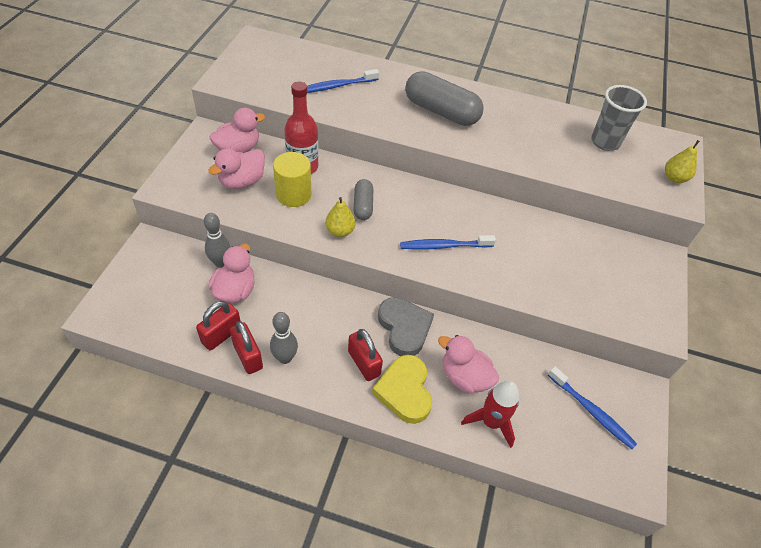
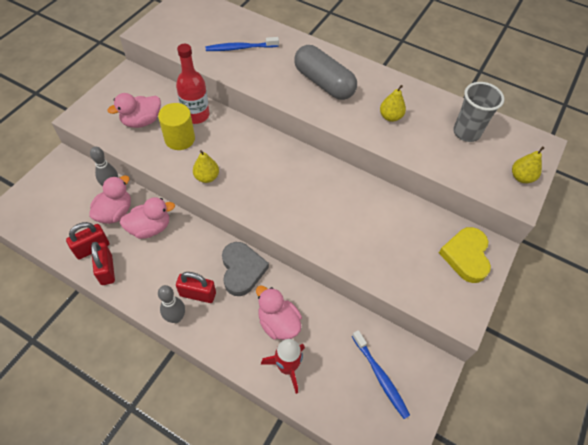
camera: 15 degrees right, 5 degrees up
(238, 149) = (148, 92): pink duck -> pink duck (150, 228)
(285, 358) = (135, 277): grey bowling pin -> grey bowling pin (176, 317)
(363, 206) = (234, 158): grey capsule -> none
(364, 363) = (197, 294): red padlock -> red padlock turned 60 degrees counterclockwise
(404, 391) = (223, 325): yellow heart -> yellow heart (466, 256)
(444, 246) = (291, 205): blue toothbrush -> none
(523, 137) = (390, 117): none -> yellow pear

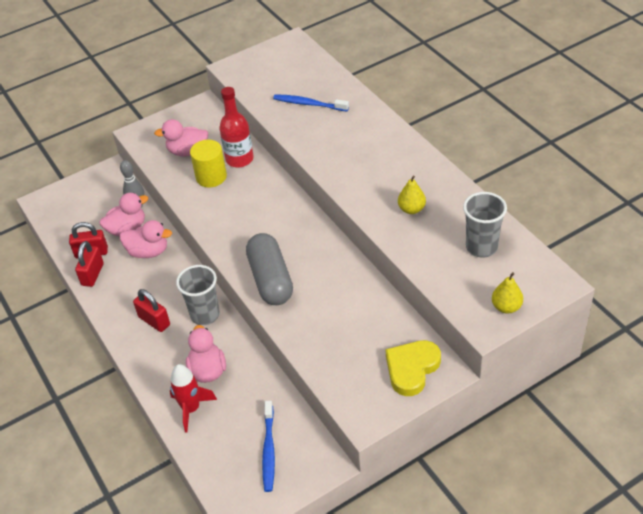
camera: 35 degrees right, 10 degrees down
(176, 317) = (125, 333): grey bowling pin -> none
(207, 177) = (213, 218): yellow pear -> none
(242, 270) = (205, 315): grey heart -> grey cup
(323, 83) = (367, 158): grey capsule -> grey capsule (270, 279)

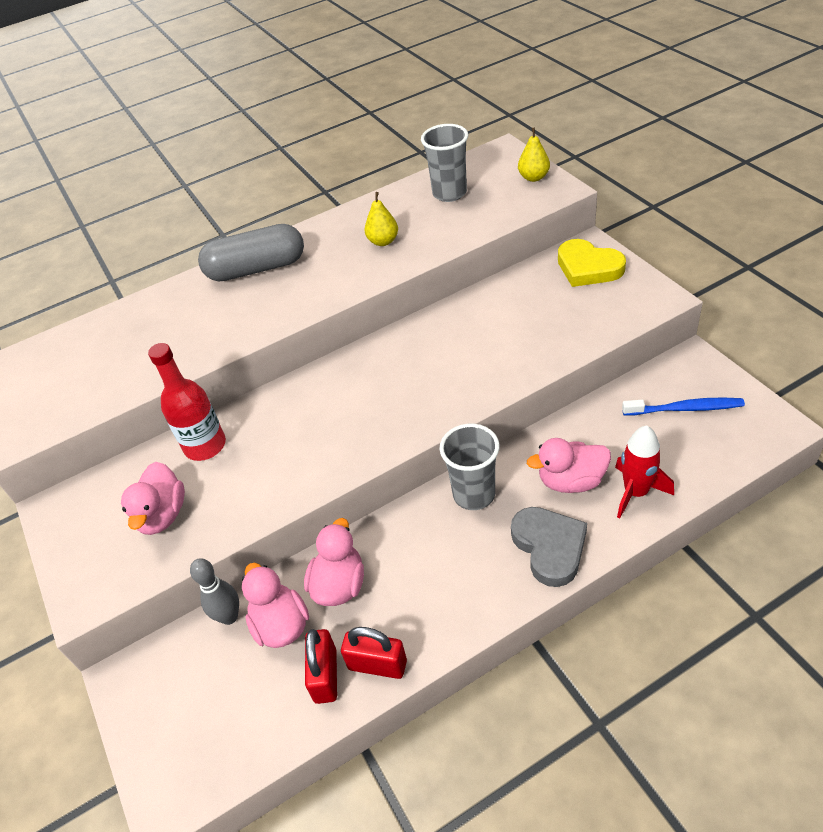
camera: 85 degrees left, 0 degrees up
(154, 321) = (483, 557): red padlock -> none
(155, 356) = (549, 547): none -> grey heart
(211, 177) = (233, 477): yellow cylinder -> none
(270, 279) = (451, 391): grey capsule -> grey capsule (256, 269)
(309, 104) = (153, 340): blue toothbrush -> none

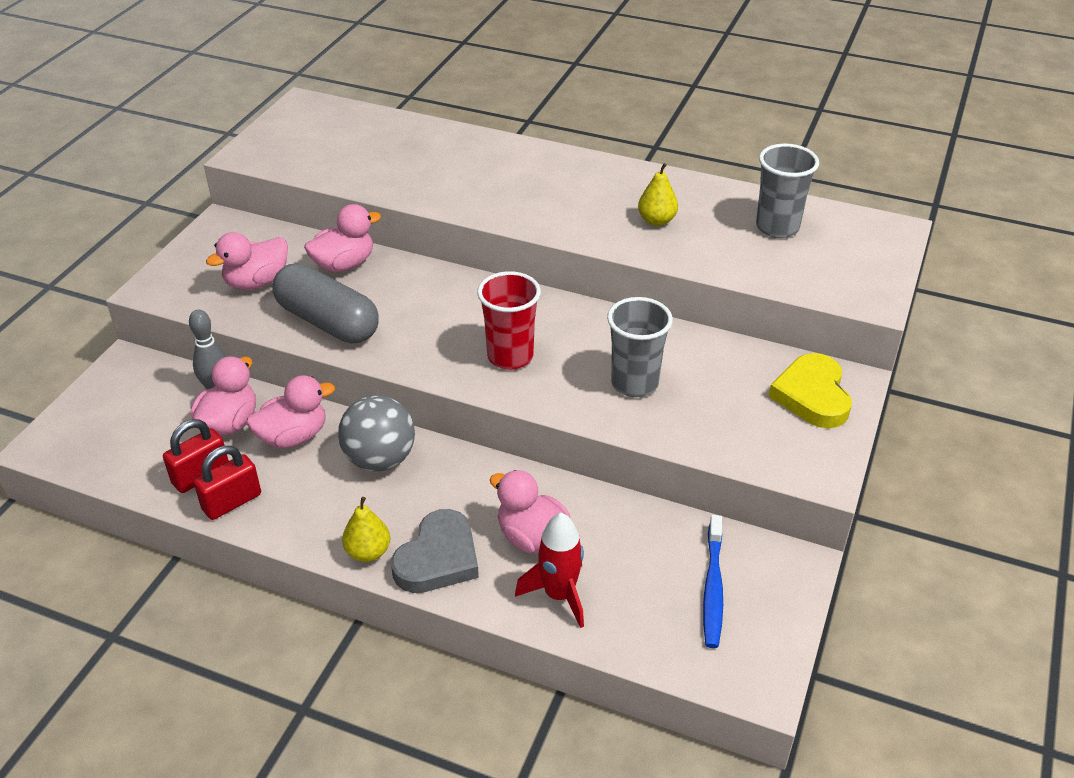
camera: 45 degrees right, 5 degrees down
(205, 446) = (344, 264): red bottle -> pink duck
(256, 269) = (541, 166): grey capsule -> grey capsule (327, 322)
(377, 664) = (232, 502): red padlock -> red padlock turned 75 degrees clockwise
(414, 394) = (510, 356): none -> red cup
(416, 536) = (380, 459): none -> grey ball
(474, 494) = (458, 474): grey cup -> grey cup (634, 383)
(533, 177) = (871, 272): yellow pear -> yellow pear (368, 552)
(685, 409) = (712, 588): blue toothbrush -> blue toothbrush turned 45 degrees clockwise

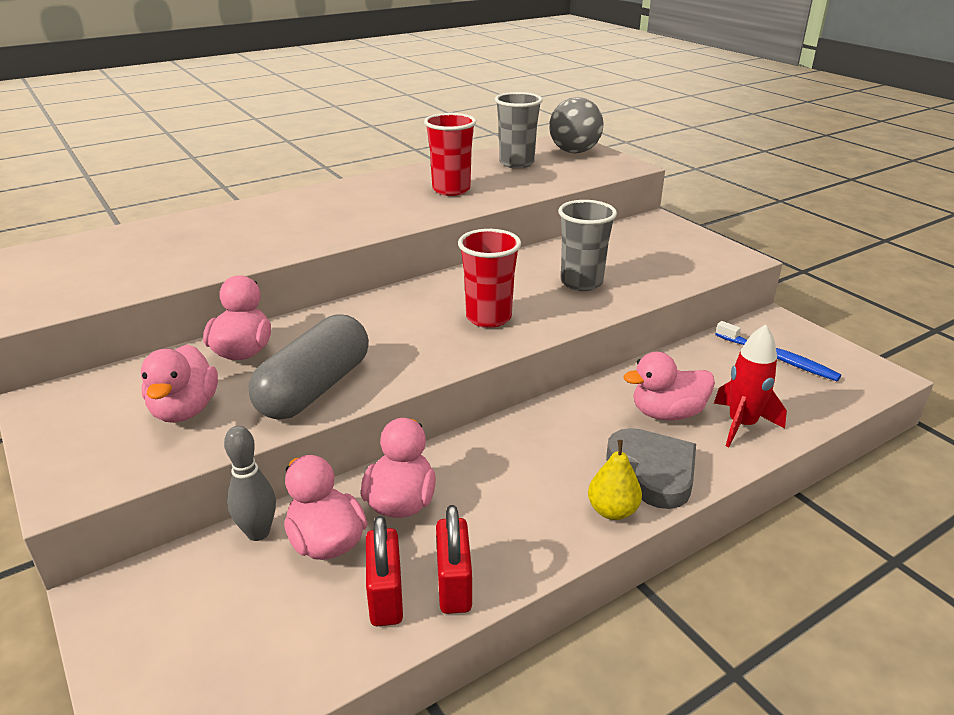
camera: 55 degrees left, 10 degrees down
(327, 322) = (315, 388): grey capsule -> grey capsule turned 45 degrees counterclockwise
(380, 459) = (493, 458): grey ball -> grey ball (574, 152)
(656, 220) = (451, 190): yellow pear -> red cup
(812, 395) = (660, 234): yellow heart -> none

